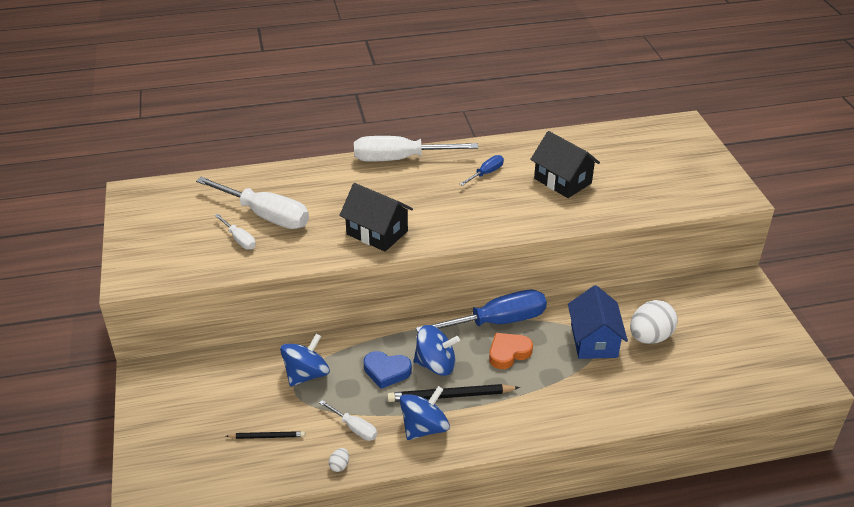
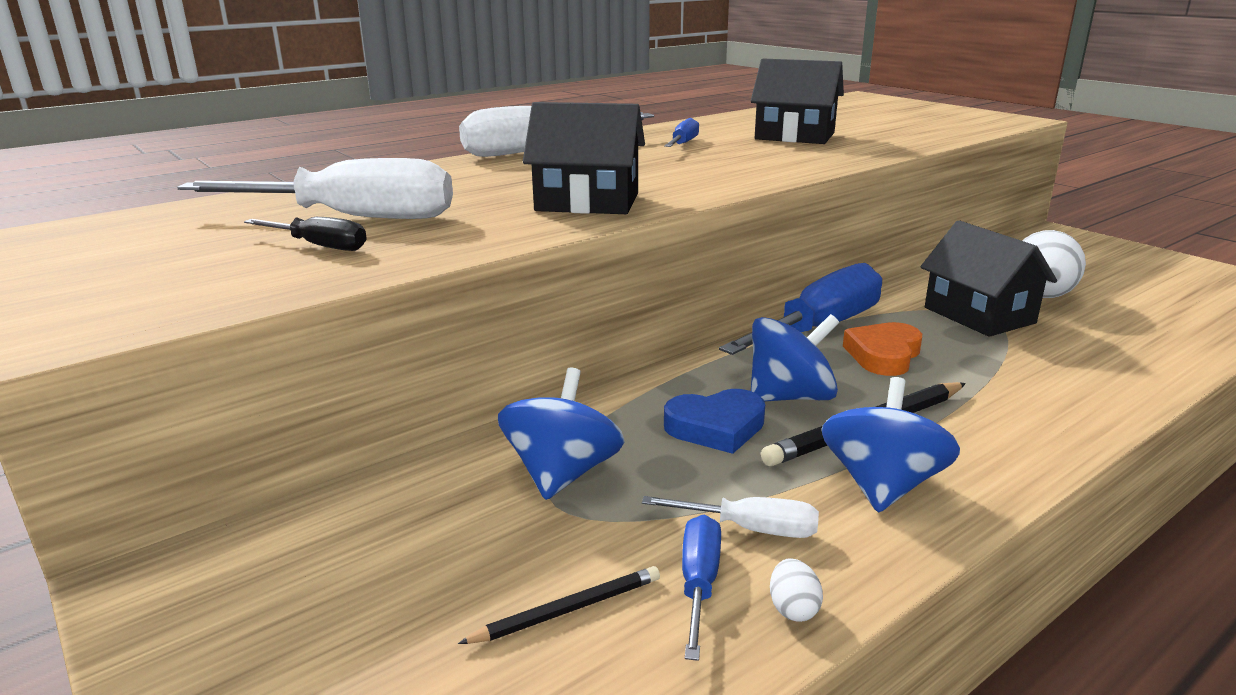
camera: 25 degrees left, 15 degrees down
(239, 239) = (319, 246): white screwdriver -> black screwdriver
(317, 444) = (699, 584): none -> blue screwdriver
(594, 340) = (979, 315): blue house -> black house

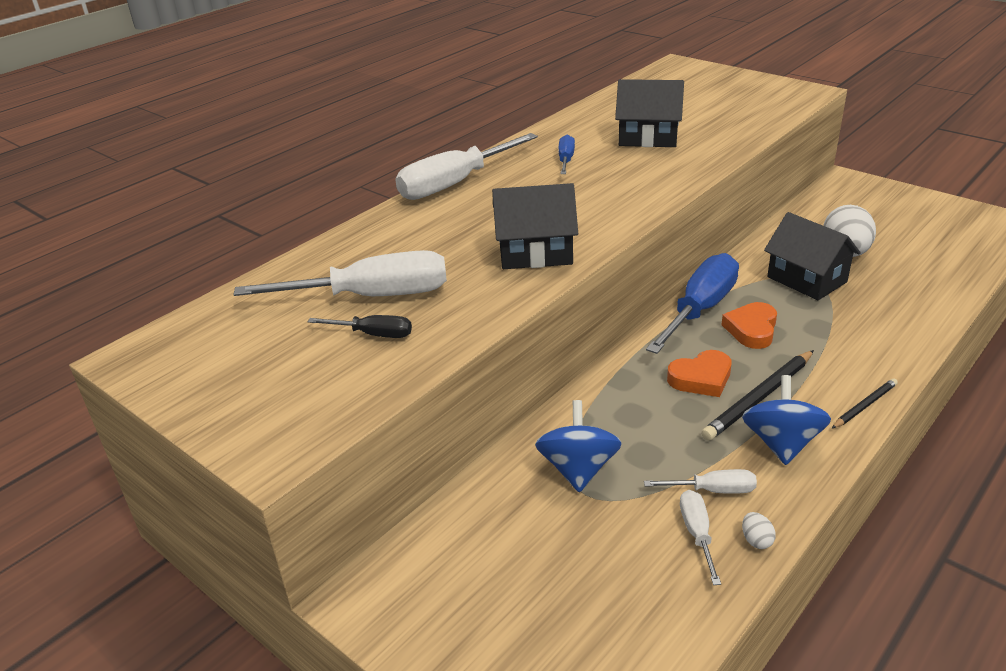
camera: 10 degrees left, 10 degrees up
(567, 610) = (628, 566): black pencil -> black pencil (864, 405)
(699, 584) = (697, 534): blue screwdriver -> white screwdriver
(716, 427) = (662, 413): blue heart -> none
(790, 397) = (701, 378): blue spinning top -> orange heart

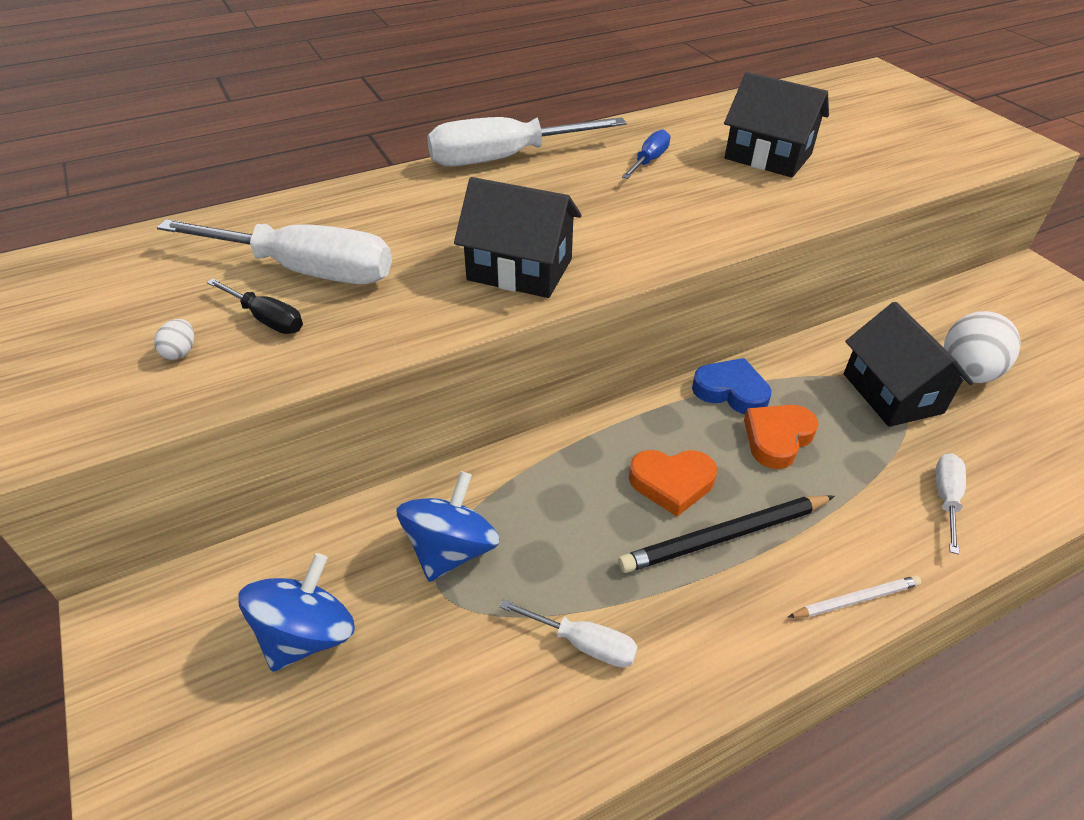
camera: 20 degrees right, 10 degrees up
(697, 534) = (523, 698): white screwdriver -> white screwdriver (946, 499)
(700, 310) = (731, 391): blue screwdriver -> blue heart
(756, 540) = (587, 739): white egg -> white egg (181, 352)
(781, 443) = (711, 611): blue spinning top -> blue spinning top (307, 635)
(864, 405) = (855, 599): black pencil -> white pencil

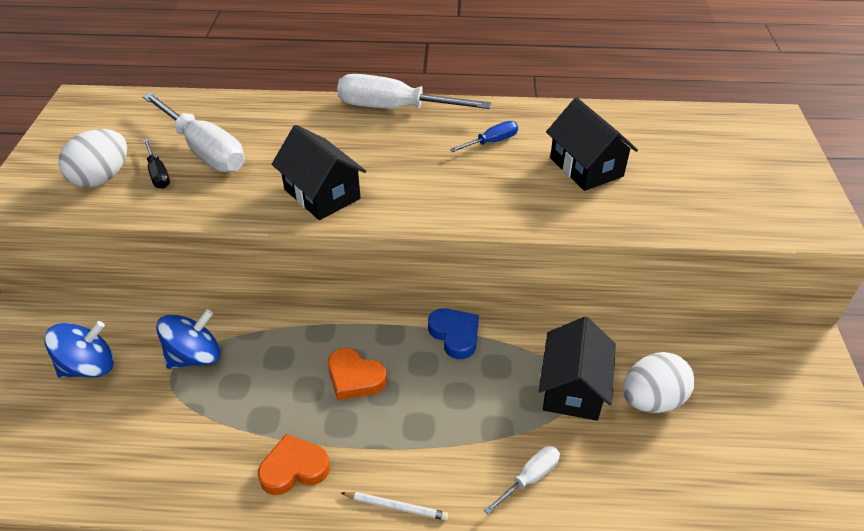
camera: 30 degrees right, 0 degrees up
(181, 352) = (102, 178): white egg -> white egg, size x2.44
(582, 643) = (215, 444): white screwdriver -> none
(725, 536) = (354, 427): black pencil -> none
(777, 438) = (453, 381): orange heart -> orange heart (294, 468)

